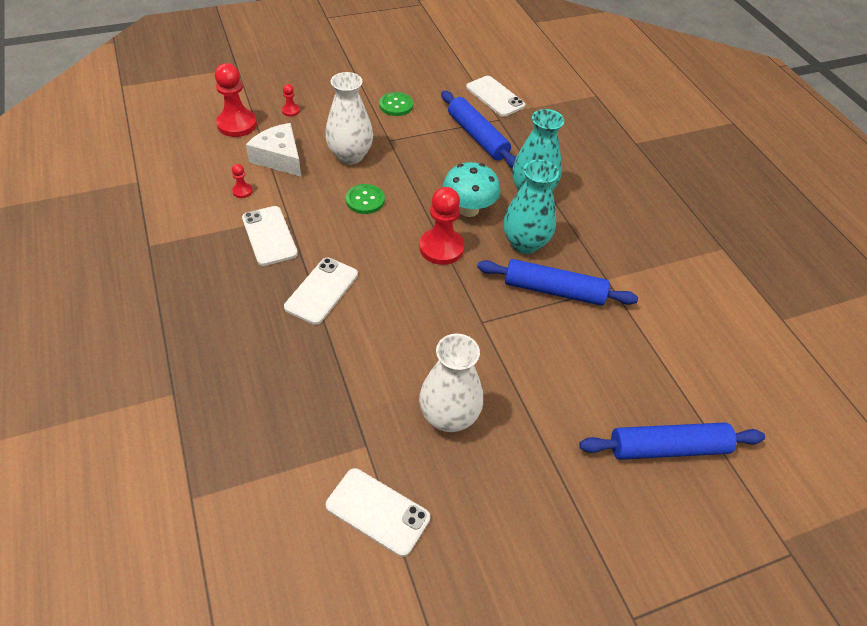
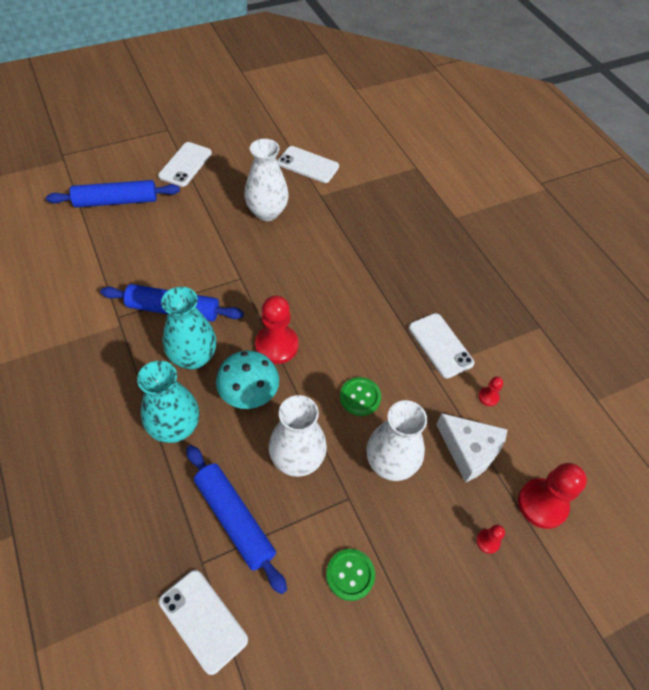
camera: 175 degrees right, 5 degrees up
(322, 291) = (377, 295): white phone -> white phone (185, 164)
(427, 164) = (297, 459): none -> white vase

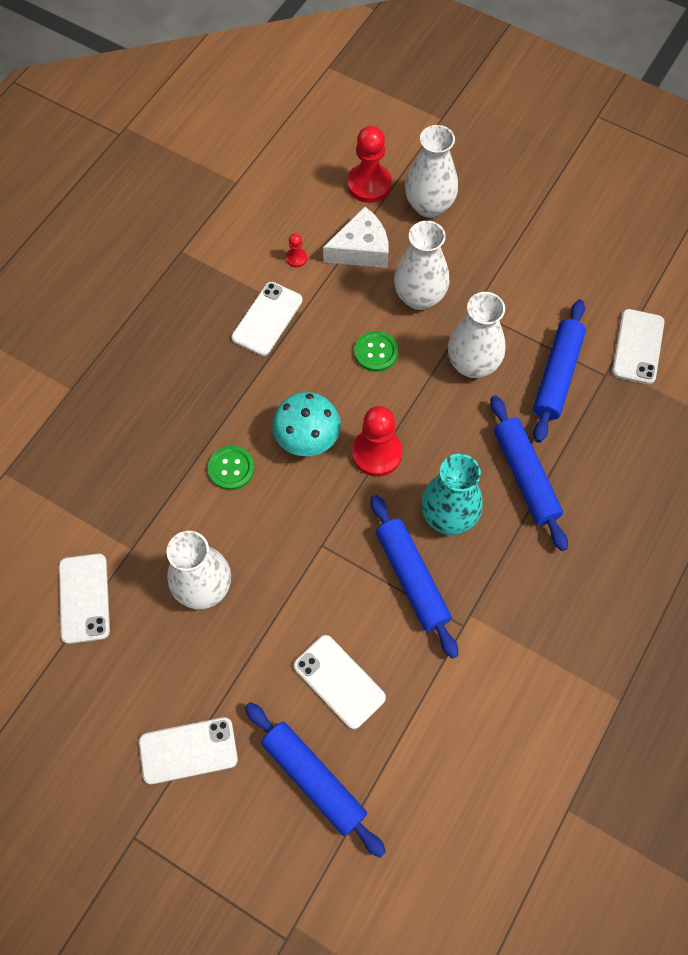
camera: 120 degrees left, 10 degrees up
(152, 239) = (339, 681): none -> white phone
(175, 427) = (525, 476): turquoise vase -> blue rolling pin
(249, 395) = (446, 440): turquoise mushroom -> turquoise mushroom (307, 439)
(350, 575) = (528, 276): green button -> green button (231, 468)
(469, 450) = (361, 249): white cheese -> white cheese turned 60 degrees clockwise
(488, 541) = (429, 206): red pawn -> white vase

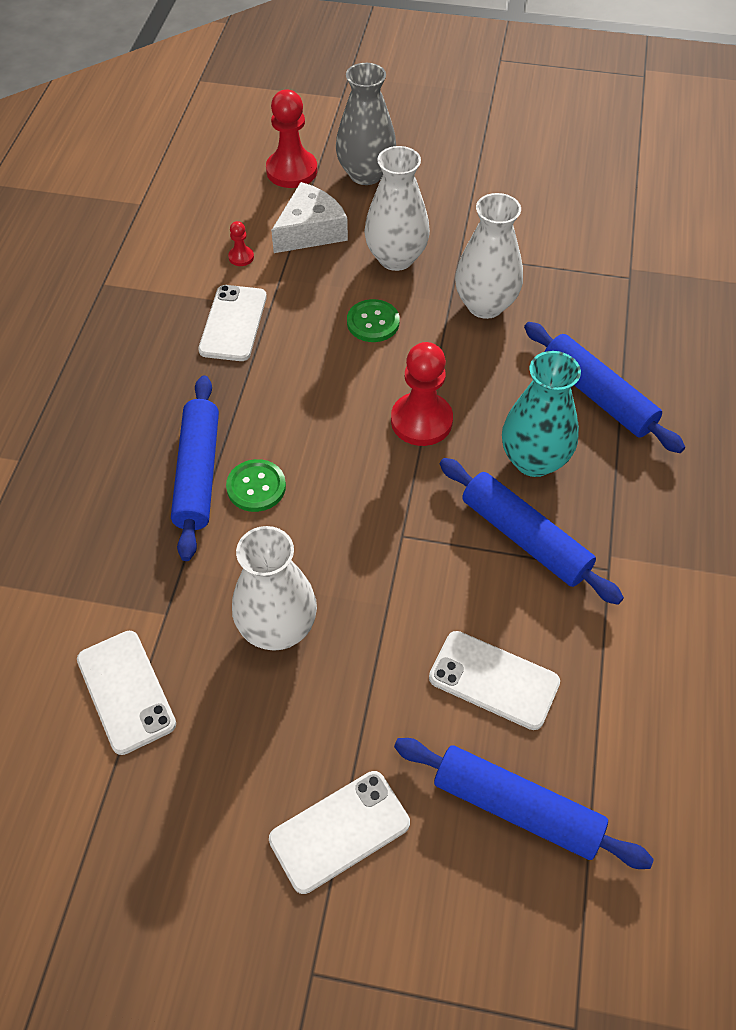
camera: 20 degrees left, 10 degrees down
(307, 439) = (334, 430): turquoise mushroom -> none
(429, 206) = (366, 174): white vase -> grey vase
(557, 375) = (580, 291): blue rolling pin -> blue rolling pin (198, 473)
(637, 347) = (648, 243): white phone -> none

